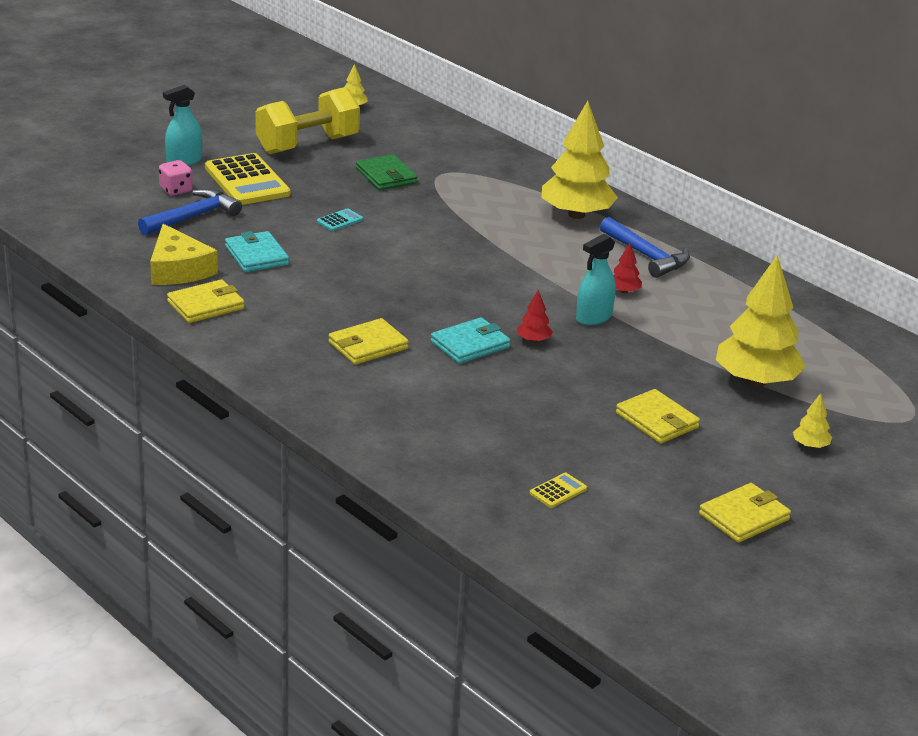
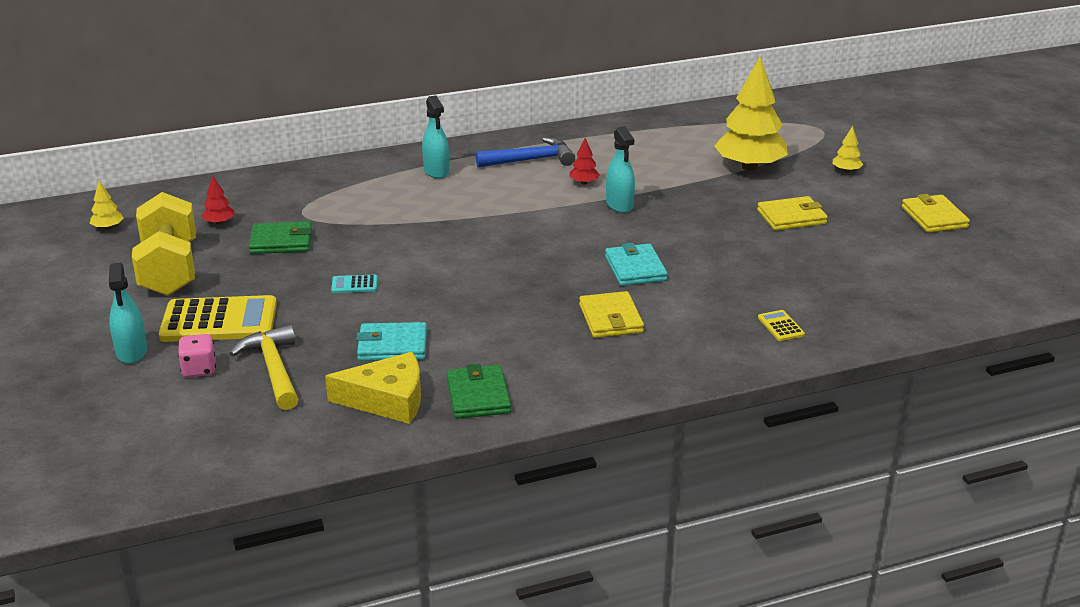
camera: 65 degrees left, 0 degrees up
(193, 217) = (274, 369): blue hammer -> yellow hammer
(206, 305) = (478, 396): yellow wallet -> green wallet
(340, 220) = (354, 285): turquoise calculator -> turquoise calculator turned 75 degrees counterclockwise
(533, 340) = (643, 238): red tree -> red tree (219, 222)
(558, 491) = (882, 281): yellow calculator -> yellow calculator (781, 326)
(576, 215) = (436, 171): yellow tree -> turquoise spray bottle

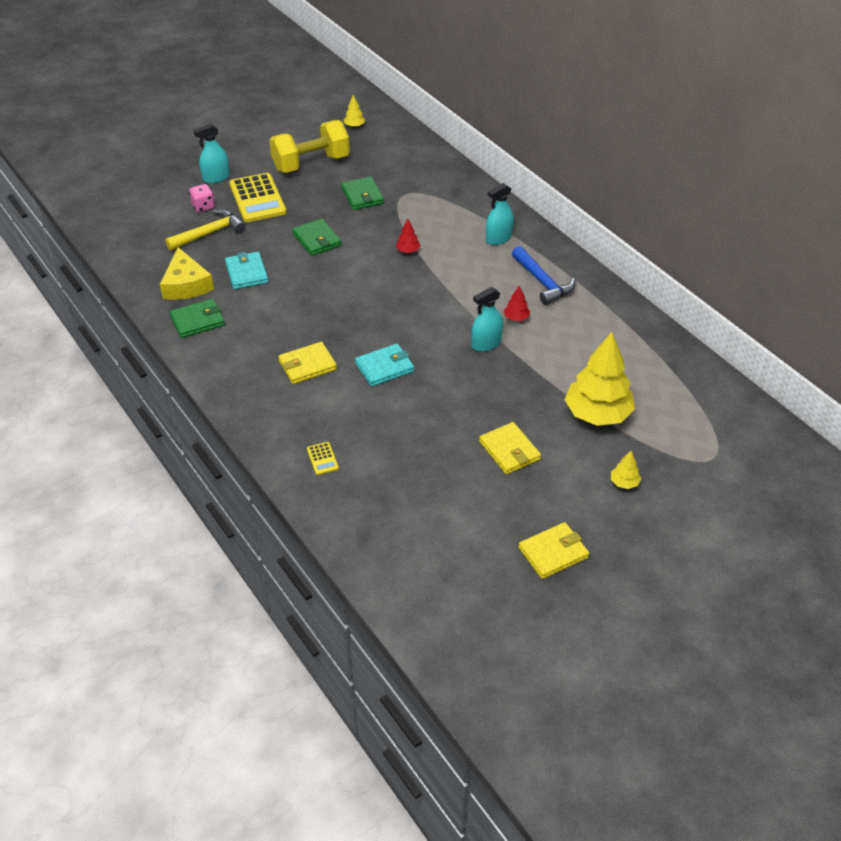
camera: 75 degrees right, 15 degrees up
(219, 222) = (378, 164): red tree -> red tree (408, 250)
(354, 285) = (317, 240): turquoise calculator -> green wallet
(781, 326) = (322, 459): yellow calculator -> yellow calculator turned 105 degrees clockwise

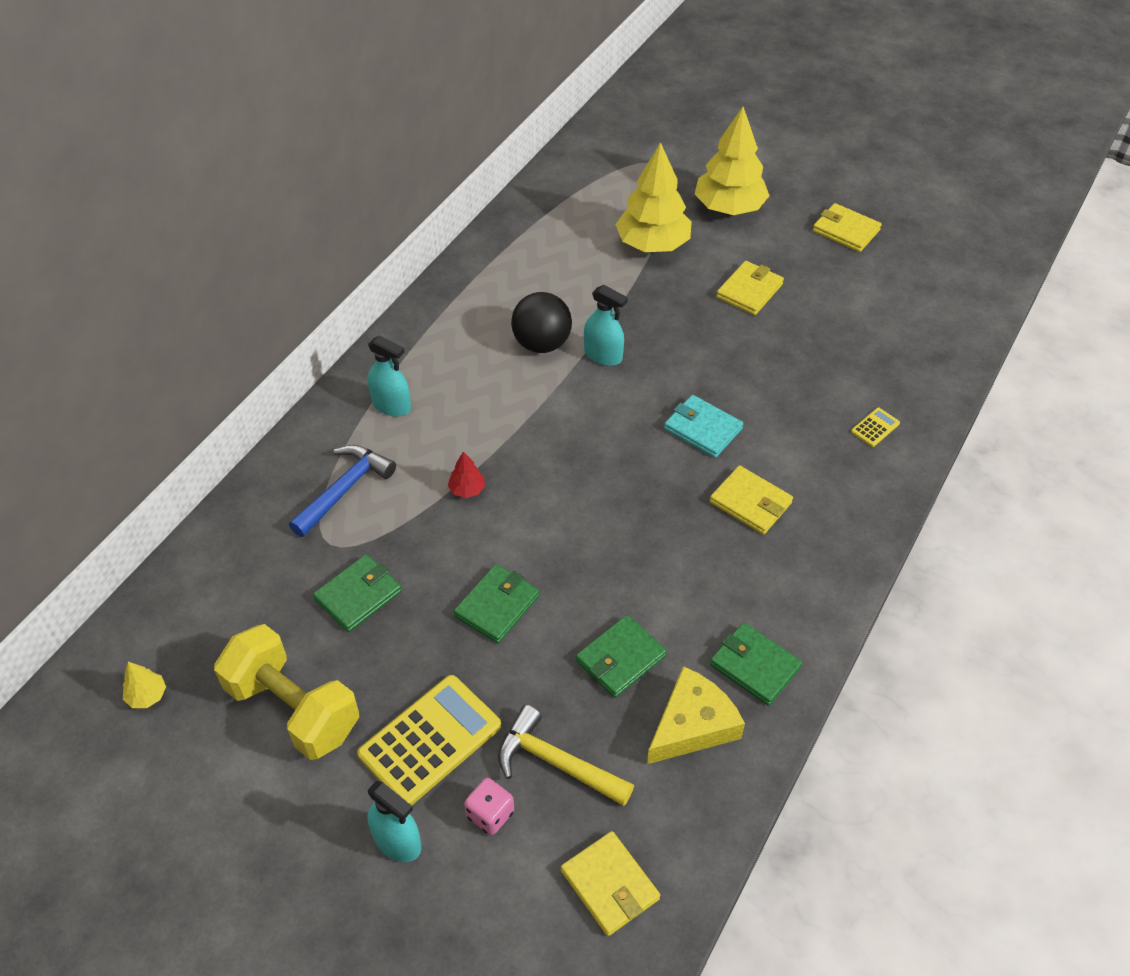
camera: 115 degrees left, 5 degrees up
(136, 231) = (609, 885): none -> yellow wallet
(246, 273) = (620, 658): turquoise wallet -> green wallet
(516, 318) = (542, 344): red tree -> black ball
(542, 282) = (461, 340): blue hammer -> blue hammer (344, 489)
(624, 482) = (729, 208): yellow tree -> yellow tree, size x2.40

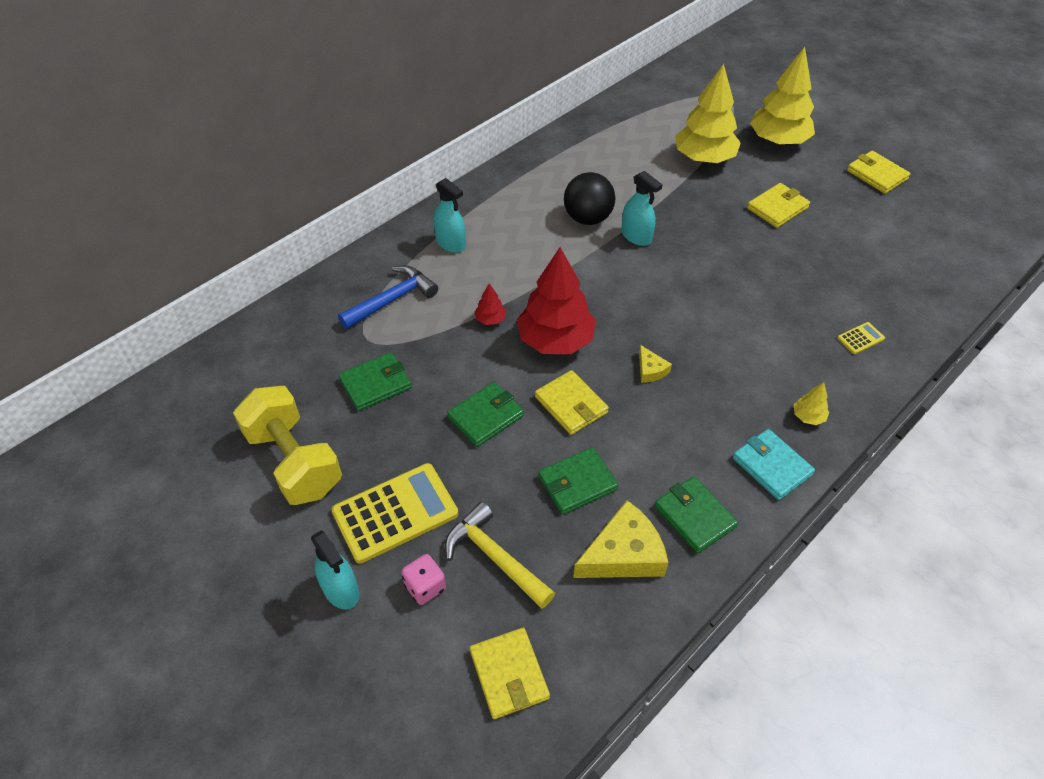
camera: 15 degrees right, 0 degrees up
(147, 695) = (186, 425): yellow tree -> yellow tree (808, 416)
(548, 499) = (555, 340): none -> red tree
(663, 511) = (650, 370): none -> yellow cheese
(703, 429) = (705, 310): turquoise wallet -> turquoise wallet (772, 466)
(750, 503) = (730, 378): yellow wallet -> yellow wallet (571, 405)

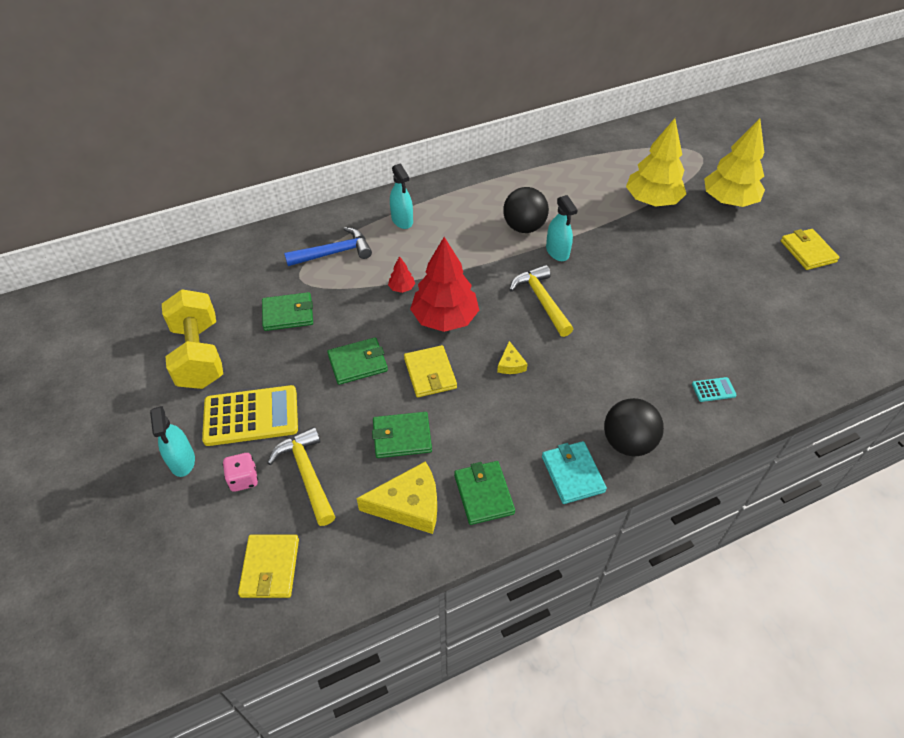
camera: 20 degrees right, 0 degrees up
(647, 293) = (541, 301): none -> yellow hammer
(777, 208) = (696, 258): yellow wallet -> none
(808, 416) = (628, 442): yellow tree -> black ball
(860, 338) = (713, 390): yellow calculator -> turquoise calculator

